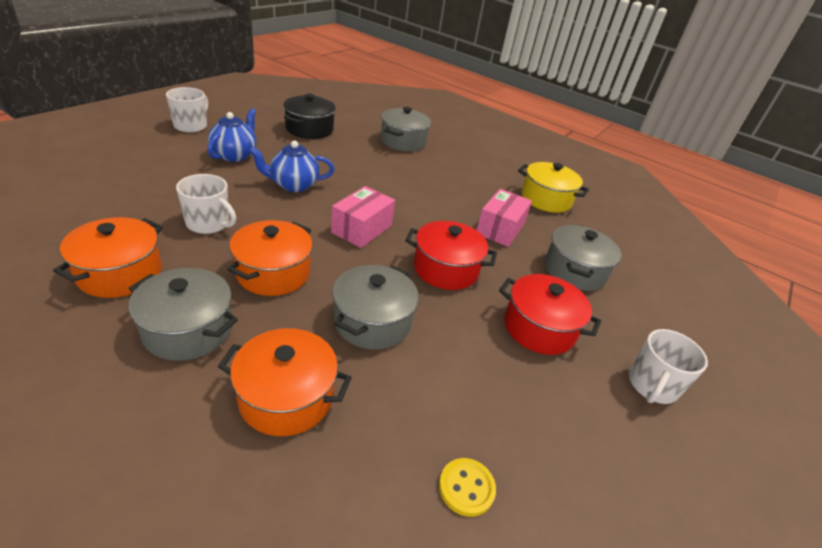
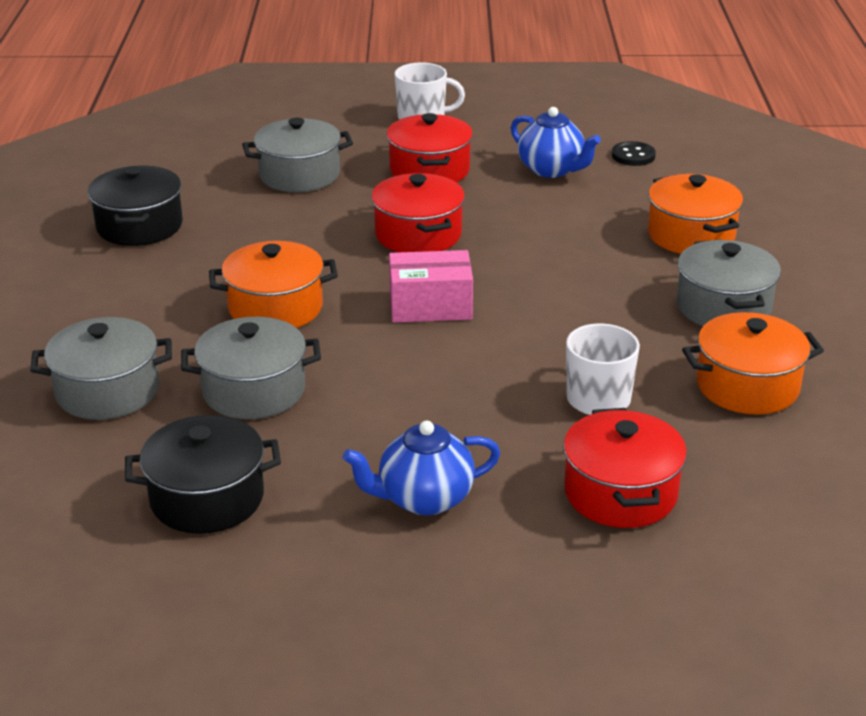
camera: 120 degrees left, 5 degrees down
(149, 188) = (620, 493): none -> red pot
(191, 126) = (407, 620): white mug -> none
(273, 273) = (593, 313): orange pot -> orange pot (275, 308)
(293, 185) = (417, 400): blue teapot -> blue teapot (552, 170)
(372, 322) = (559, 238): grey pot -> grey pot (254, 391)
(466, 488) = (633, 156): yellow button -> black button
(500, 229) = (278, 232): pink box -> none
(546, 199) = (139, 226): yellow pot -> black pot

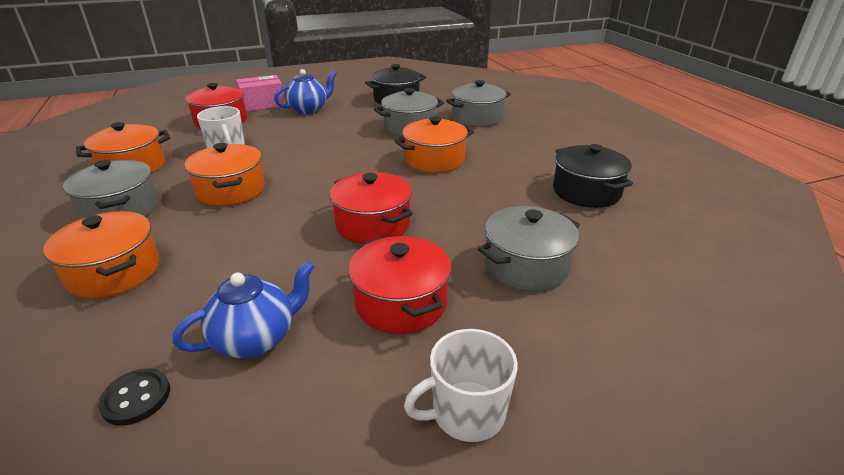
camera: 160 degrees right, 0 degrees up
(430, 306) = (338, 176): pink box -> pink box (262, 104)
(552, 170) = (256, 338): blue teapot -> blue teapot turned 120 degrees clockwise
(583, 311) = (231, 190): none -> orange pot

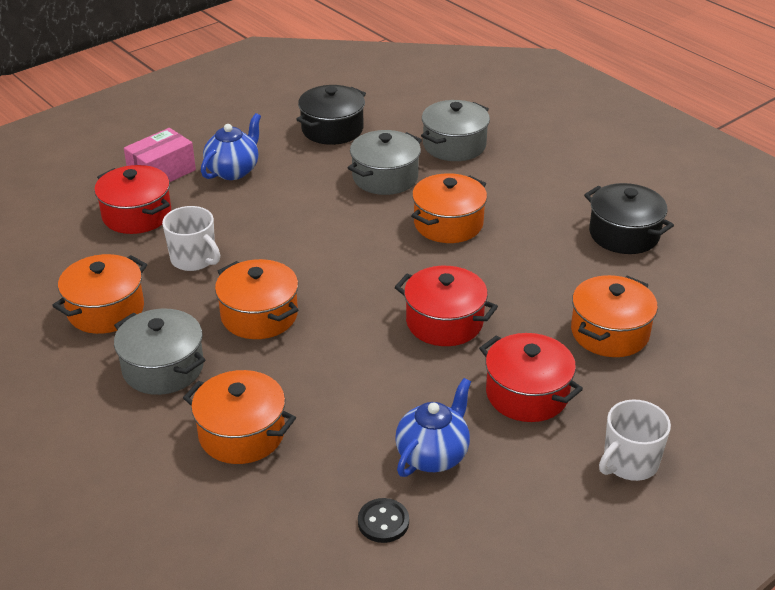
camera: 20 degrees left, 5 degrees up
(526, 266) = (609, 332): grey pot -> orange pot

